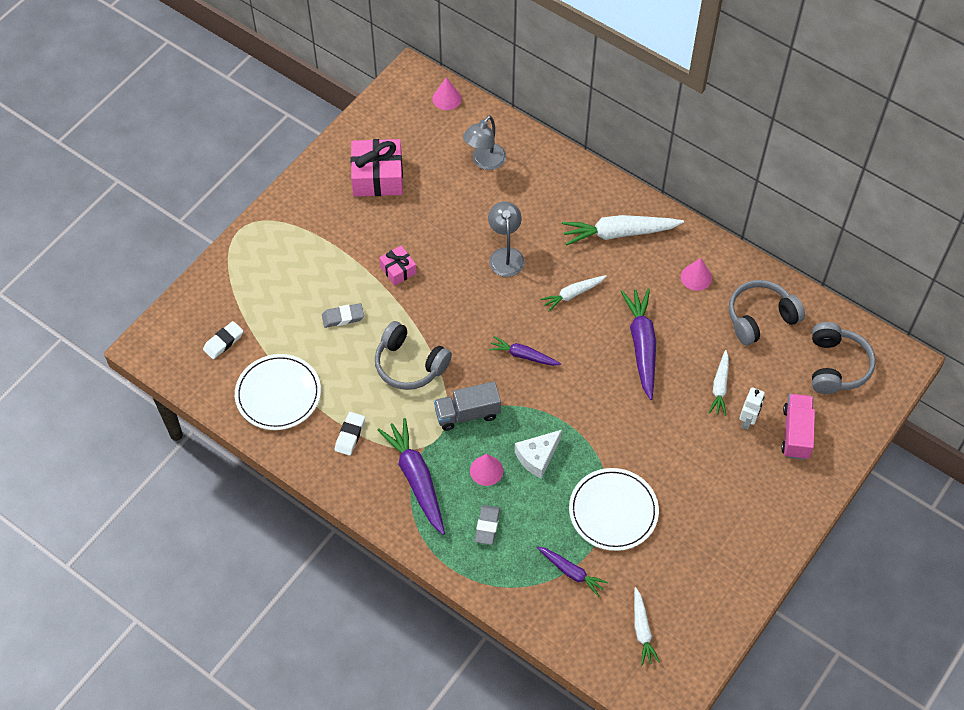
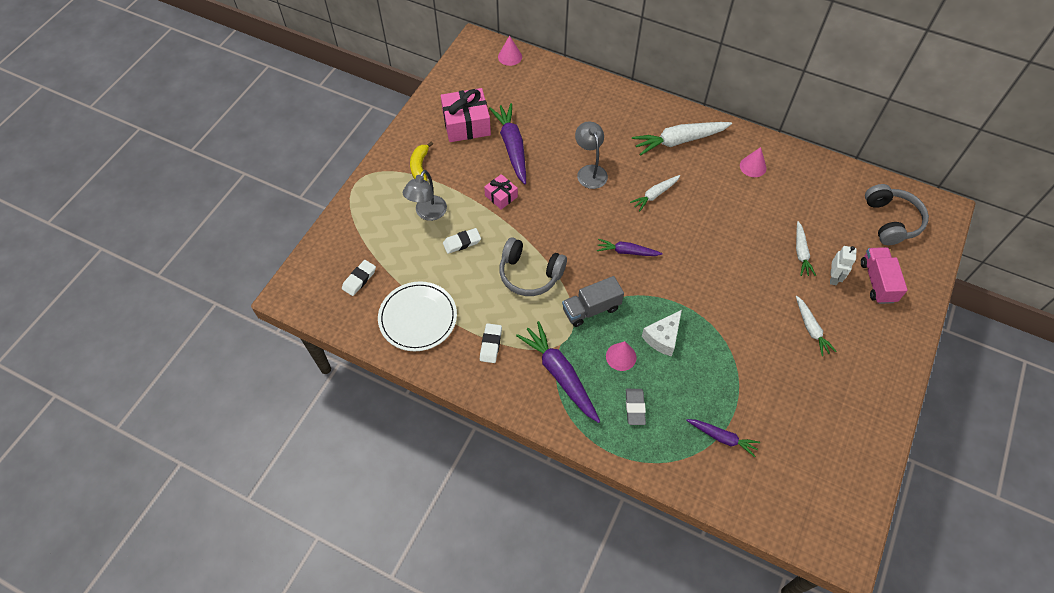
camera: 10 degrees left, 0 degrees up
(314, 221) = (420, 166): none -> yellow banana
(343, 317) = (462, 242): grey eraser -> white eraser
(484, 162) = (553, 100): grey lamp -> grey lamp (428, 213)
(613, 511) = (743, 375): white plate -> none
(642, 345) = (725, 228): purple carrot -> purple carrot (512, 147)
(642, 630) = (802, 481): white carrot -> white carrot (811, 329)
(760, 318) = (816, 191): grey headphones -> none

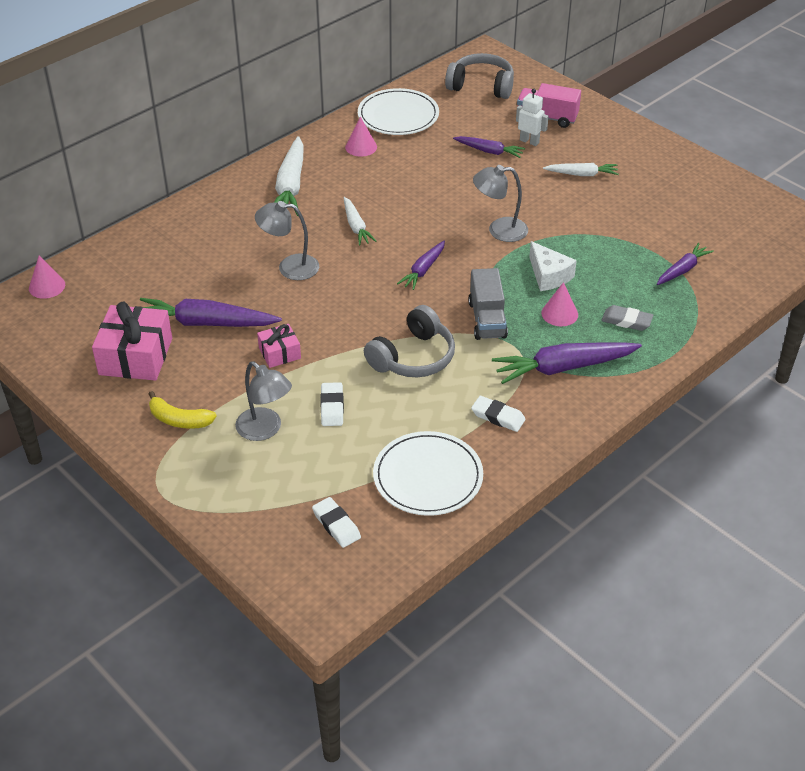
camera: 70 degrees left, 15 degrees down
(701, 288) = (499, 230): none -> grey lamp
(801, 252) = (489, 151): white carrot -> purple carrot
(809, 177) = (398, 115): none -> white plate

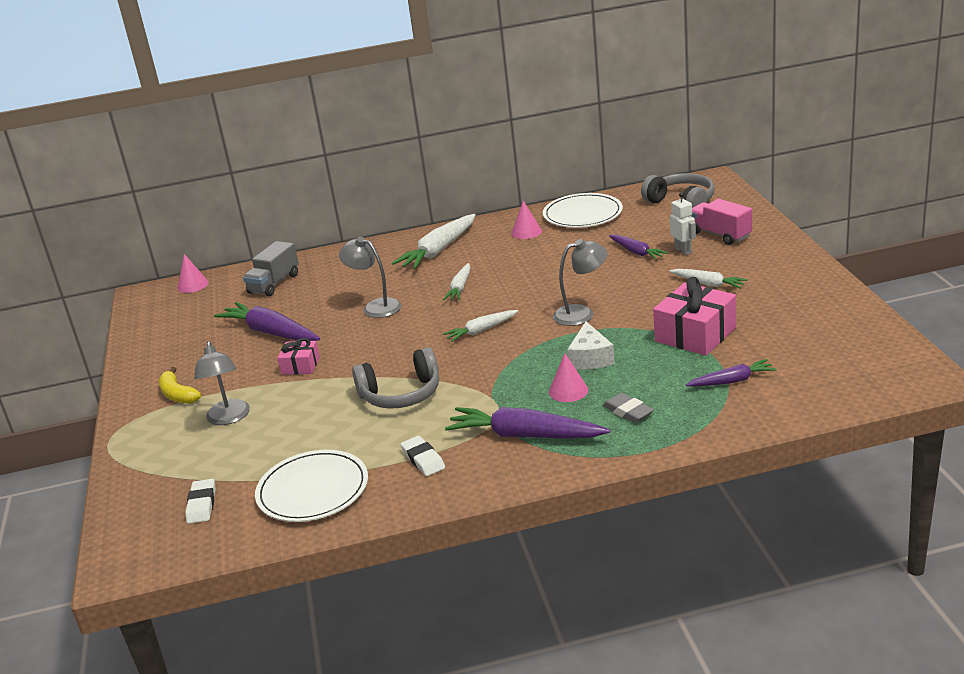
camera: 35 degrees right, 15 degrees down
(136, 356) = (198, 344): pink gift -> pink gift (695, 334)
(332, 407) = (296, 415): white eraser -> none
(423, 270) = (481, 331): purple carrot -> white carrot
(487, 319) = (496, 380): grey truck -> grey truck (274, 283)
(499, 230) = (582, 313): grey lamp -> grey lamp turned 135 degrees clockwise

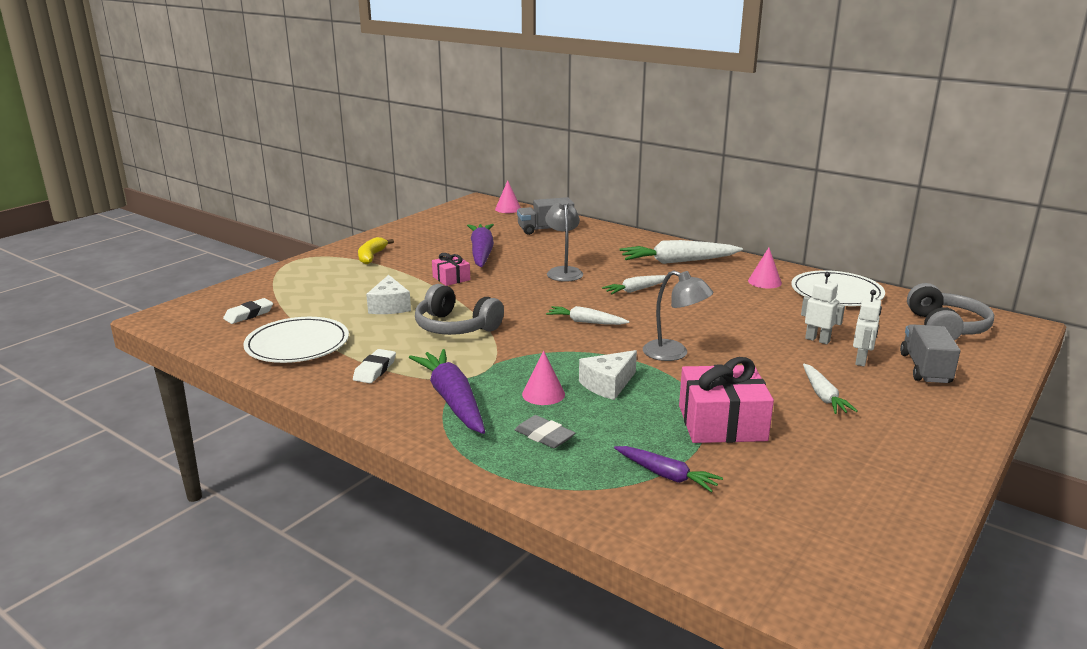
camera: 45 degrees right, 5 degrees down
(229, 418) = (360, 282): grey lamp -> none
(308, 416) = (389, 306): none -> white cheese
(628, 411) = (544, 436): grey eraser -> grey eraser turned 60 degrees counterclockwise
(636, 252) = (817, 340): purple carrot -> white robot
(720, 235) = (925, 368): pink truck -> grey truck

